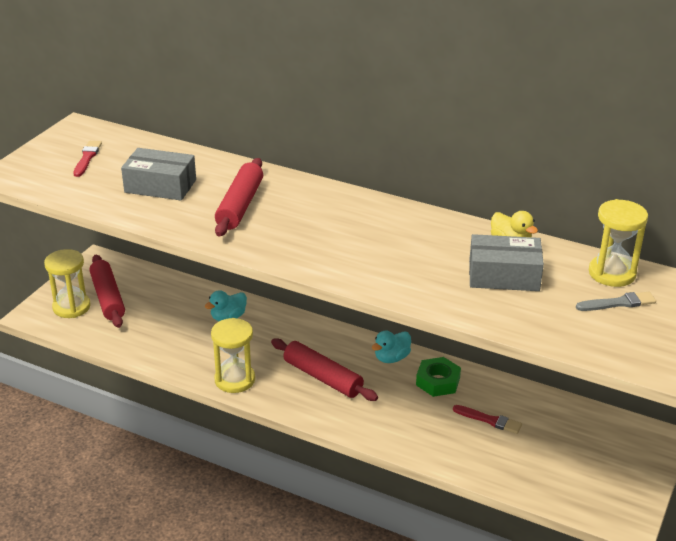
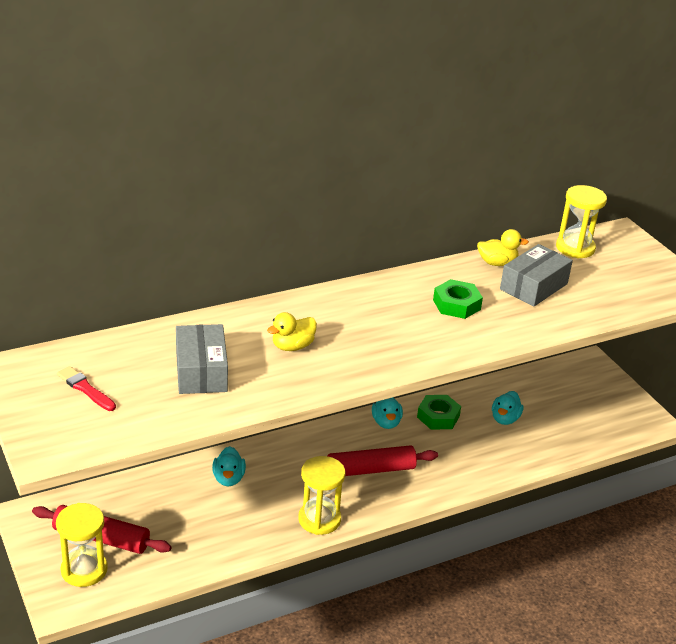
camera: 55 degrees left, 0 degrees up
(160, 186) = (201, 371): grey box -> grey box turned 60 degrees counterclockwise
(240, 205) = (292, 346): red rolling pin -> yellow duck
(410, 249) = (456, 304): none -> green nut
(489, 420) = (505, 419): red brush -> turquoise duck
(618, 303) = (611, 264): grey brush -> none

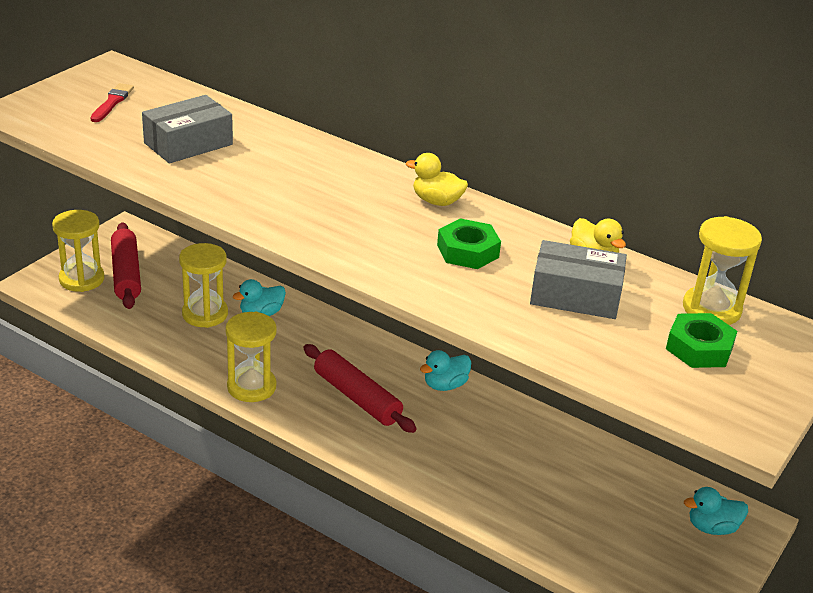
camera: 60 degrees right, 0 degrees up
(203, 510) = (205, 314): none -> yellow hourglass
(292, 346) = (277, 176): yellow duck -> yellow duck (436, 201)
(438, 416) = (495, 420): green nut -> green nut (699, 348)
(505, 419) = (547, 474): turquoise duck -> turquoise duck (712, 527)

